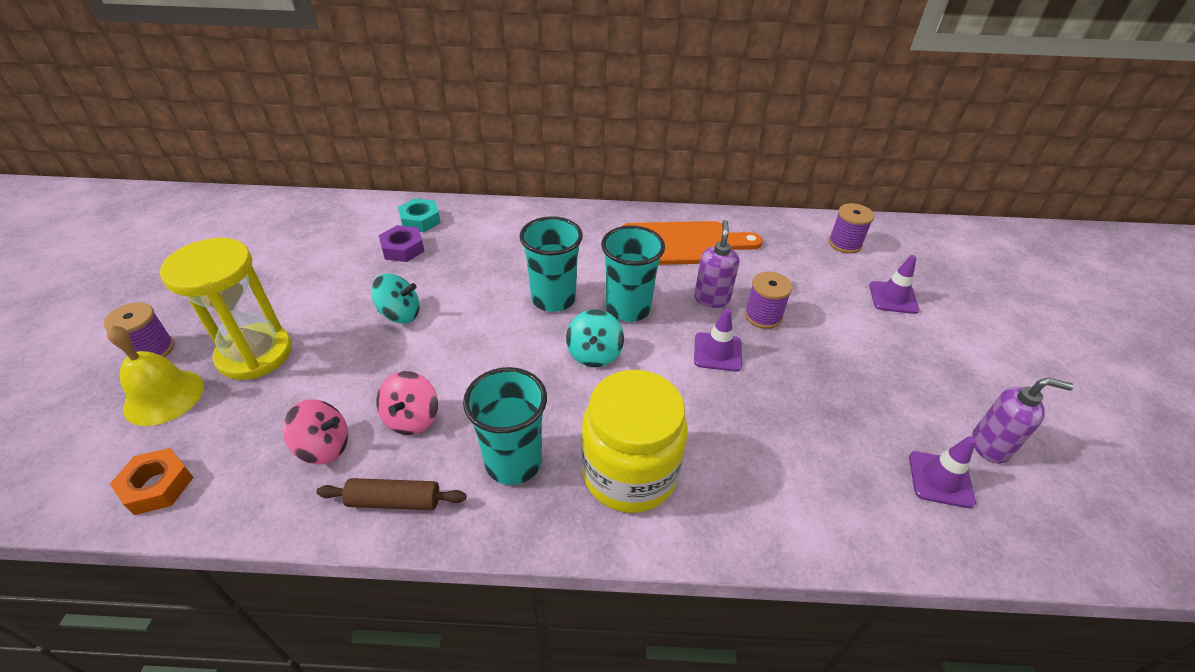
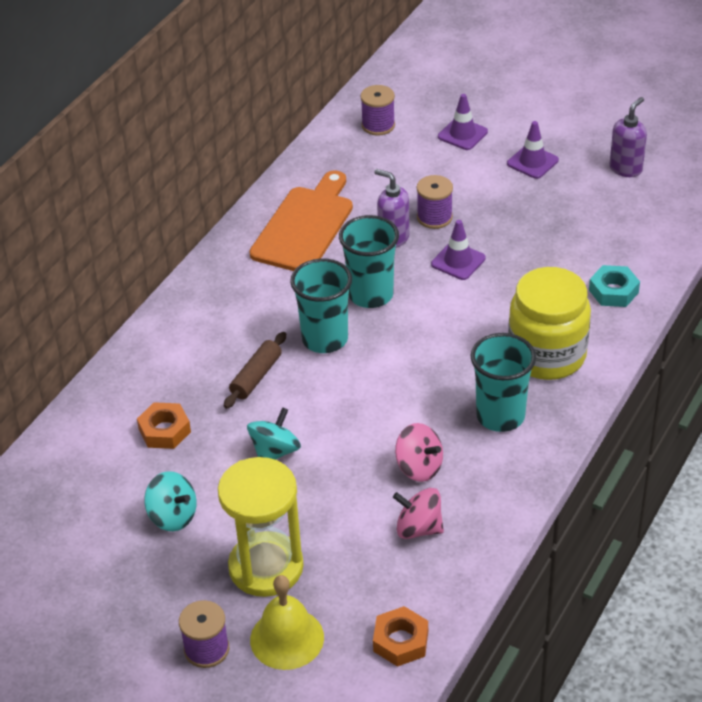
camera: 60 degrees left, 0 degrees up
(324, 447) = (418, 528): pink spinning top -> pink spinning top turned 105 degrees counterclockwise
(394, 501) = (499, 492): brown rolling pin -> brown rolling pin (256, 376)
(403, 248) = (164, 431): purple nut -> orange nut
(420, 220) = (119, 407): turquoise nut -> turquoise nut (613, 291)
(594, 354) = (413, 335): turquoise spinning top -> turquoise spinning top (173, 516)
(940, 479) = (637, 206): purple traffic cone -> purple traffic cone (532, 162)

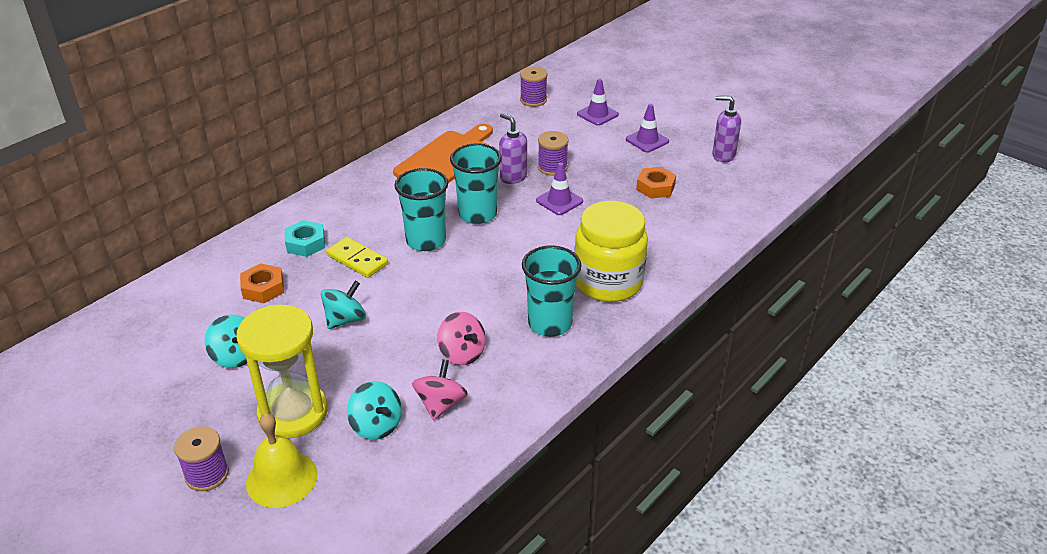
camera: 10 degrees right, 5 degrees down
(256, 376) = (357, 260): brown rolling pin -> yellow domino
(360, 564) = (376, 425): none -> turquoise spinning top
(401, 641) = (382, 501): orange nut -> orange nut (655, 187)
(418, 528) = (441, 404): pink spinning top -> pink spinning top turned 75 degrees clockwise
(613, 291) = (683, 242): turquoise nut -> turquoise nut (305, 243)
(626, 169) = (723, 155): purple soap dispenser -> purple soap dispenser turned 120 degrees counterclockwise

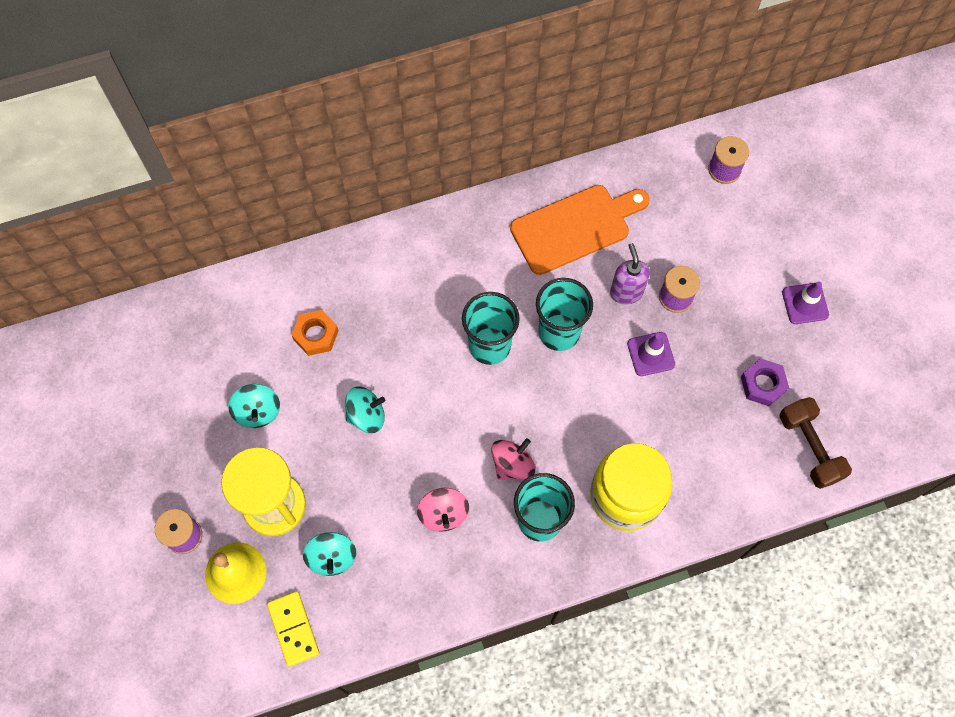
camera: 30 degrees right, 30 degrees up
(305, 243) = (379, 291): turquoise nut -> none
(357, 260) = (414, 339): yellow domino -> yellow domino (293, 629)
(441, 404) = (394, 563): pink spinning top -> pink spinning top (512, 464)
(597, 114) = (779, 231): purple traffic cone -> none
(655, 187) = (763, 384): orange nut -> purple nut
(719, 206) = (809, 447): none -> brown dumbbell
(723, 155) = (871, 371): purple soap dispenser -> none

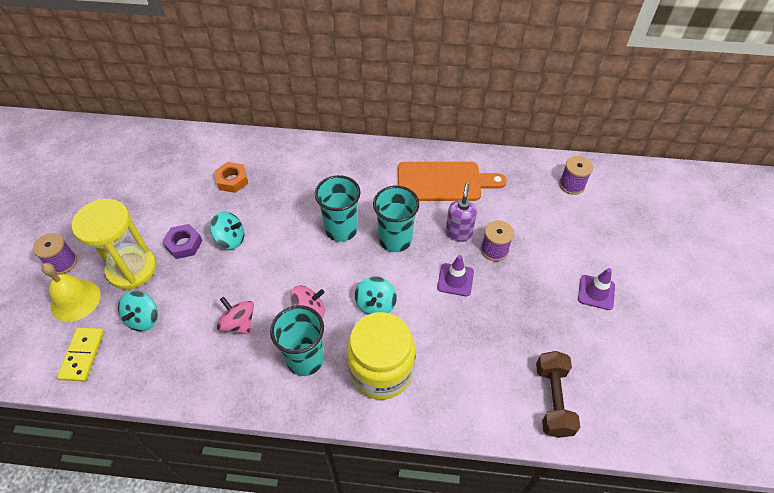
camera: 25 degrees right, 15 degrees down
(257, 412) = (164, 209): turquoise spinning top -> turquoise spinning top (375, 304)
(443, 514) = (239, 324): pink spinning top -> pink spinning top turned 120 degrees clockwise
(763, 384) = (534, 335): purple nut -> purple nut (184, 244)

